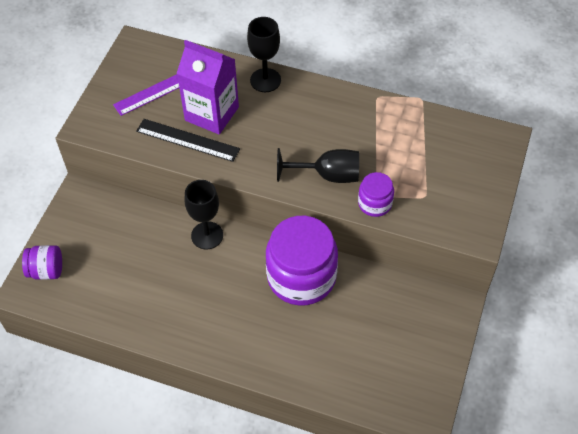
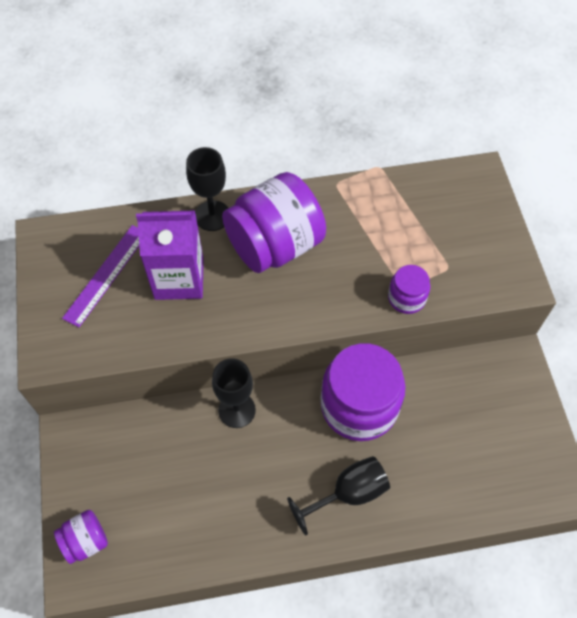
camera: 30 degrees left, 5 degrees up
(187, 140) = (172, 320): black ruler -> none
(298, 121) = (275, 245): none -> purple jar
(327, 175) = (342, 290): black goblet -> black goblet (348, 493)

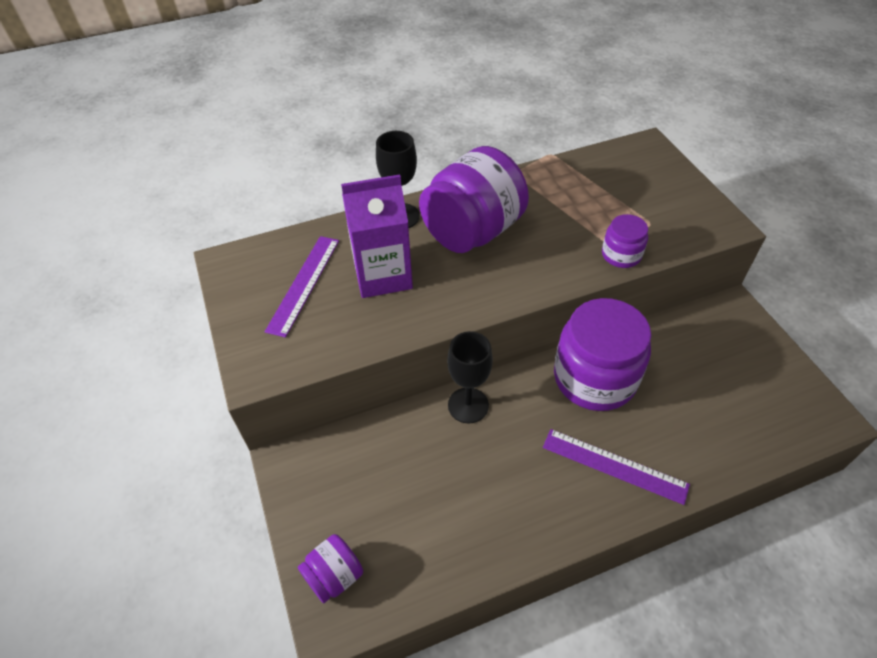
camera: 10 degrees left, 10 degrees down
(348, 493) = (614, 465): black goblet -> purple ruler

